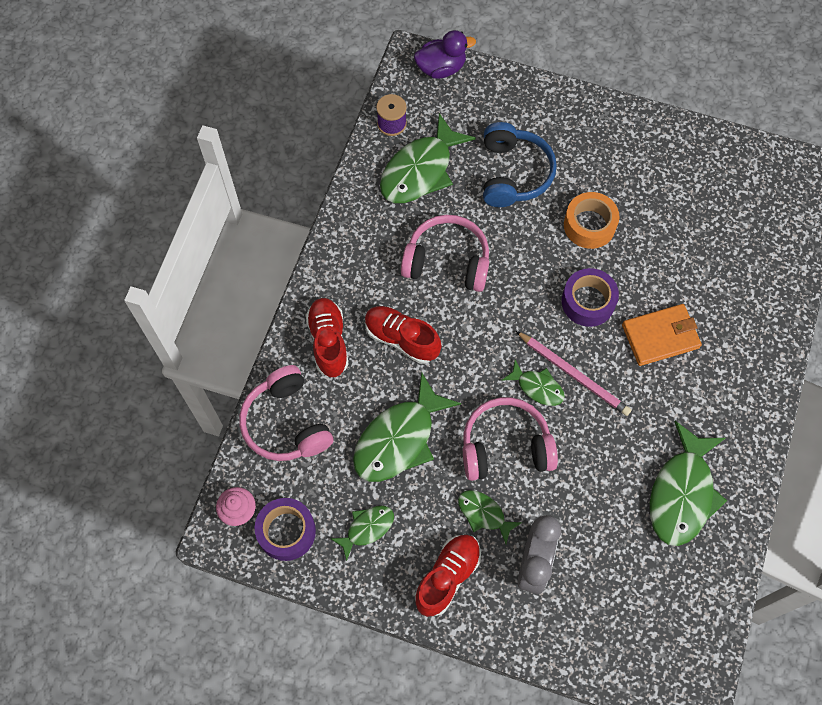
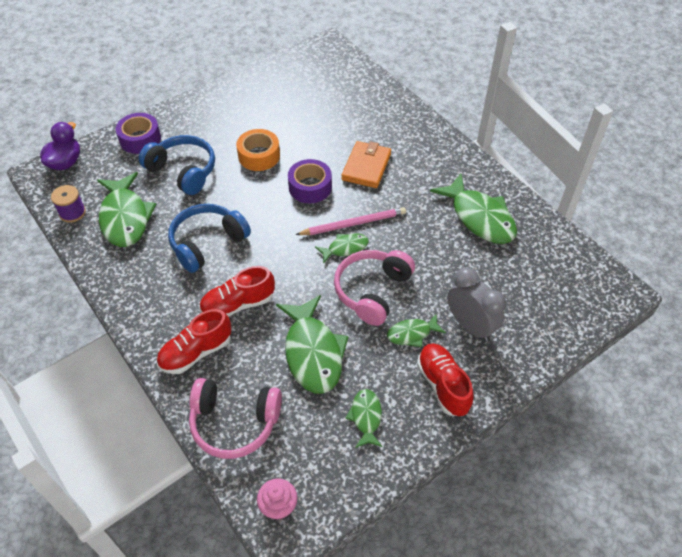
camera: 55 degrees left, 15 degrees down
(286, 531) = (324, 478): purple tape -> purple tape (140, 139)
(328, 342) = (196, 352): red shoe -> red shoe turned 60 degrees counterclockwise
(447, 261) = (207, 243): pink headphones -> blue headphones

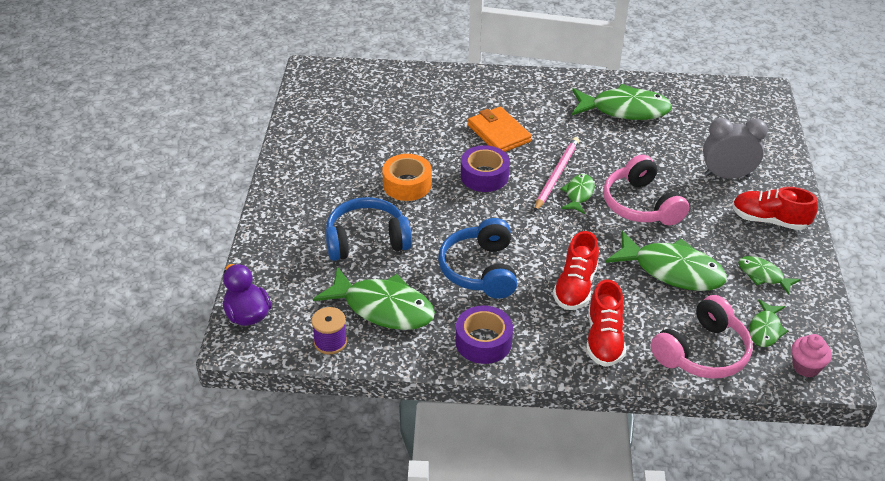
camera: 50 degrees left, 10 degrees down
(140, 139) = (283, 247): purple tape -> purple tape (483, 342)
(412, 334) = (705, 208): green fish -> green fish (765, 329)

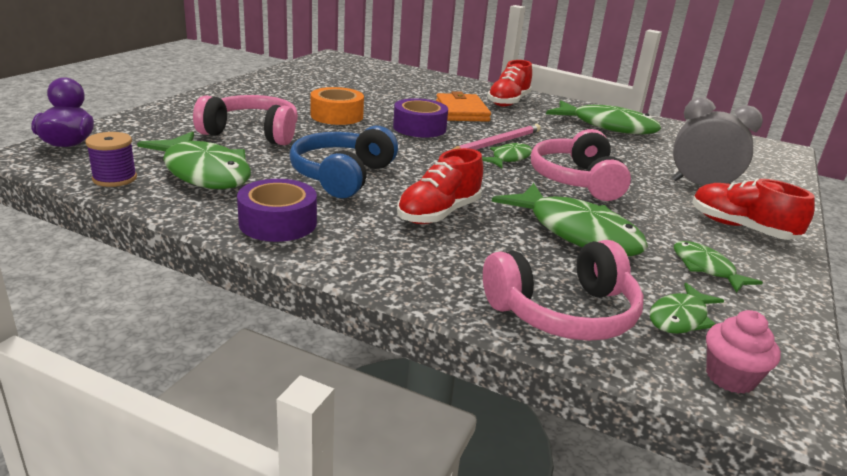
camera: 20 degrees right, 15 degrees down
(366, 240) = (252, 133): blue headphones -> pink headphones
(604, 339) = (431, 262): red shoe -> red shoe (508, 102)

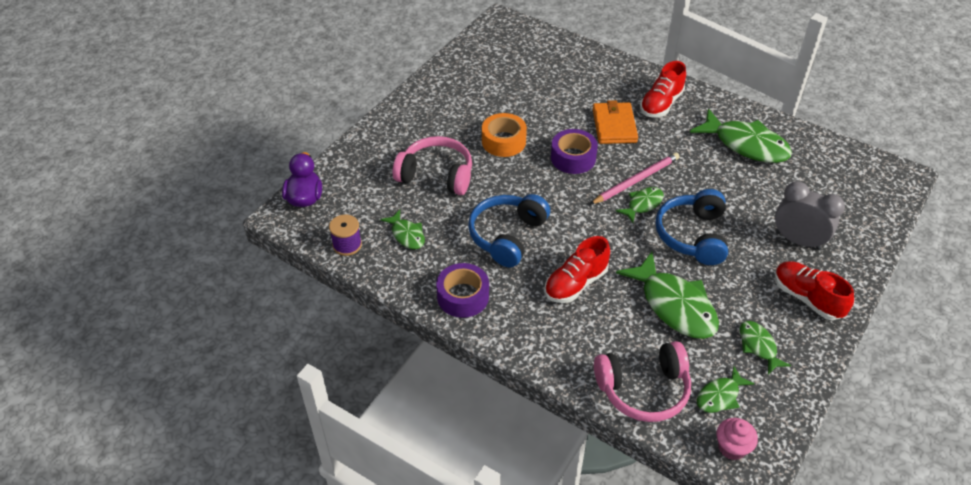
camera: 10 degrees right, 20 degrees up
(204, 172) = (407, 235): green fish -> green fish, size x0.52
(576, 180) = (692, 235): pink headphones -> blue headphones

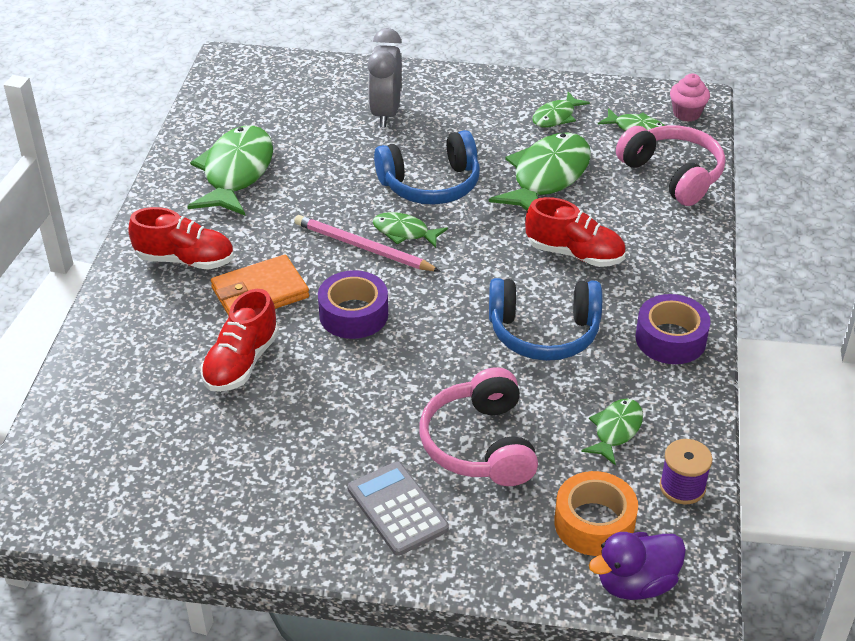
camera: 115 degrees left, 5 degrees down
(415, 131) = (397, 509): none -> grey calculator
(503, 141) = (360, 395): orange tape -> orange tape (594, 523)
(806, 298) = (467, 97): red shoe -> red shoe (241, 363)

